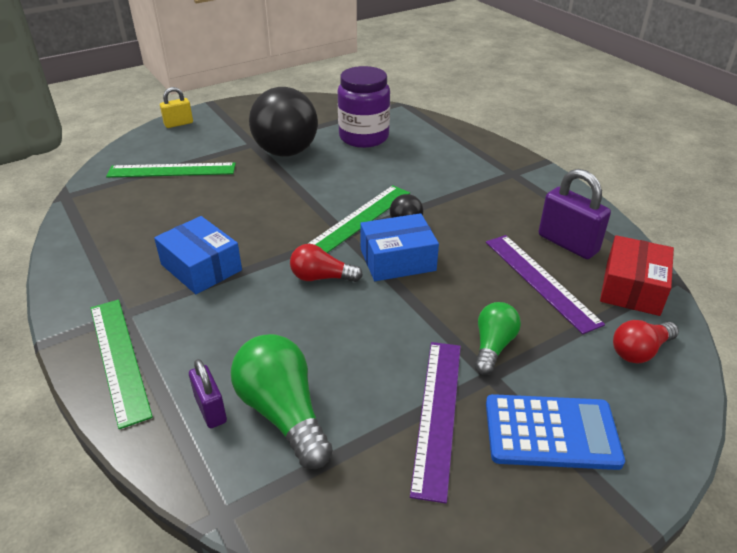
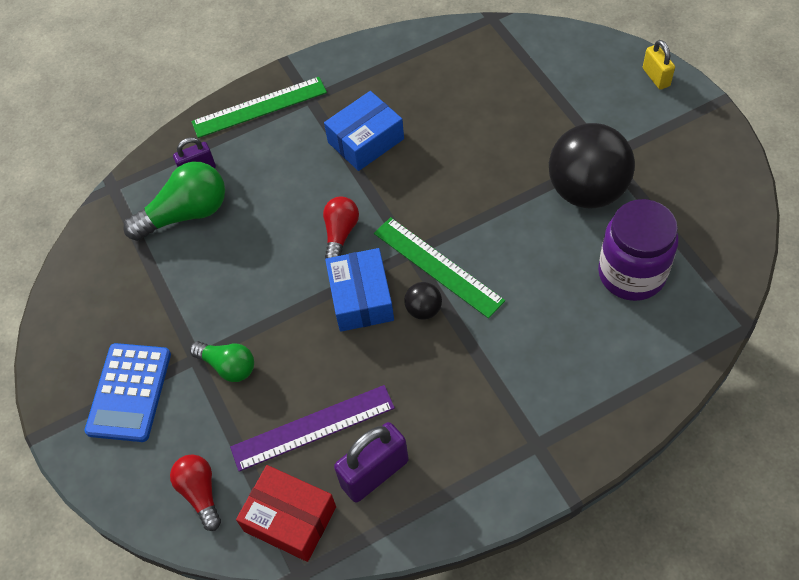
camera: 100 degrees right, 20 degrees up
(172, 170) = (541, 90): green ruler -> none
(438, 414) = (164, 314): purple ruler -> none

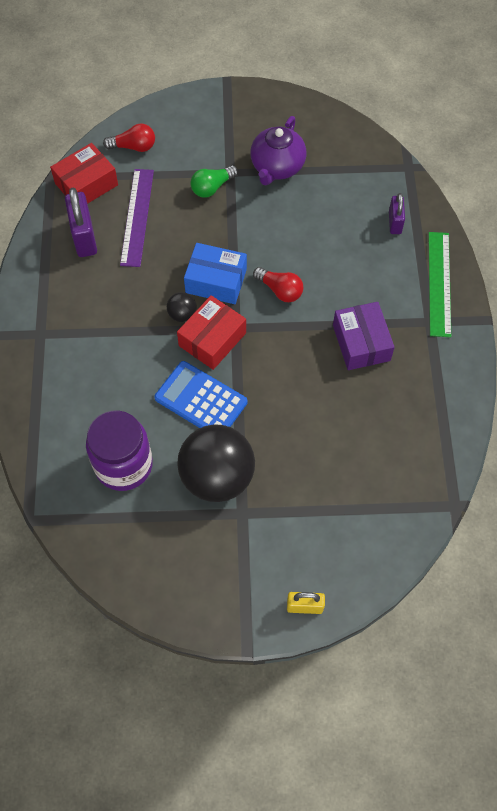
camera: 110 degrees right, 5 degrees up
(129, 392) = (227, 131): blue calculator -> blue calculator (201, 400)
(166, 312) = (277, 167): none -> purple teapot
(186, 214) = (356, 203): green light bulb -> none
(366, 141) = (361, 343): blue box -> purple box
(437, 266) = (212, 339): green ruler -> red box

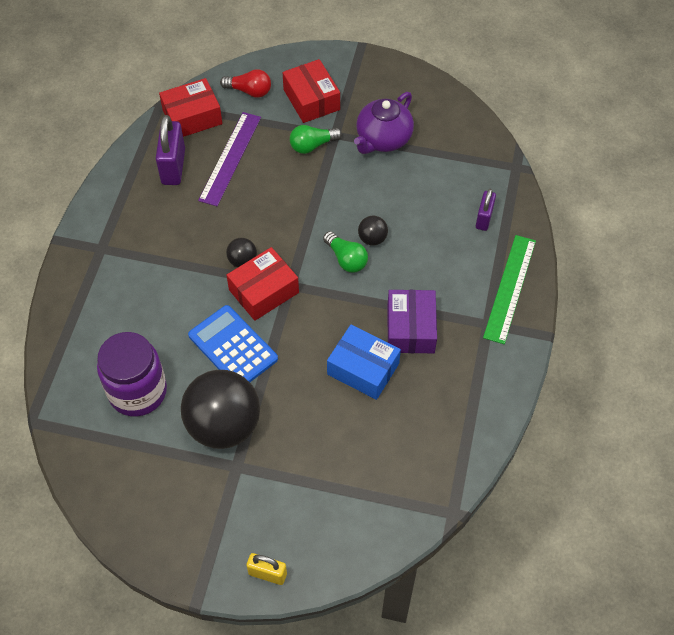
camera: 15 degrees right, 5 degrees down
(196, 143) = (311, 99): none -> red box
(216, 281) = (286, 236): blue box -> blue box (363, 369)
(280, 290) = (346, 259): red light bulb -> green light bulb
(298, 265) = (372, 239): none -> black ball

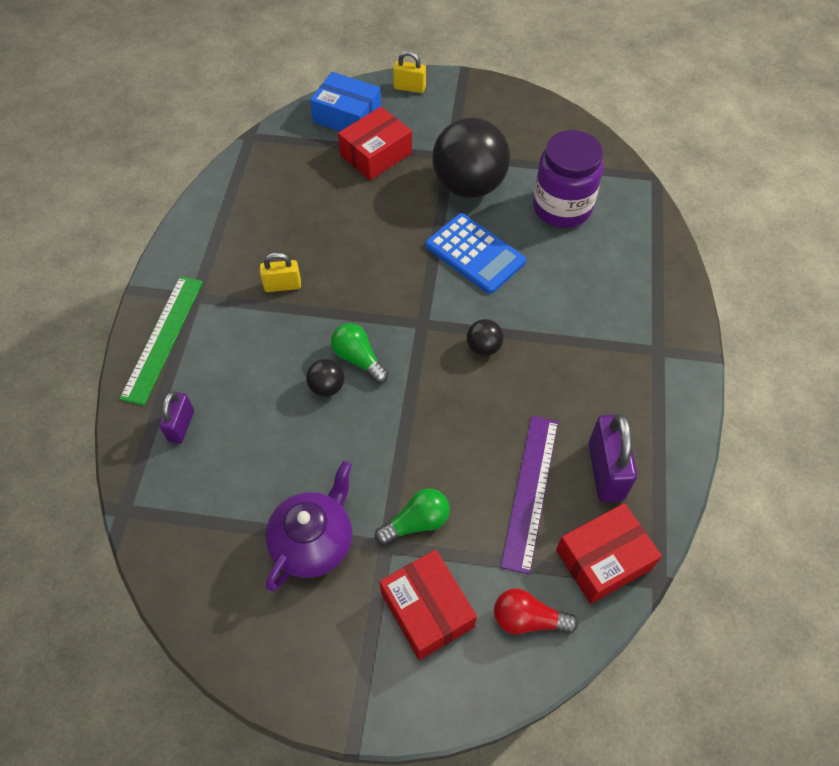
camera: 175 degrees right, 0 degrees up
(263, 291) = (452, 314): red box -> red box (376, 154)
(363, 369) = (334, 243): blue box -> blue box (347, 116)
(410, 329) = (282, 285): purple box -> yellow padlock

